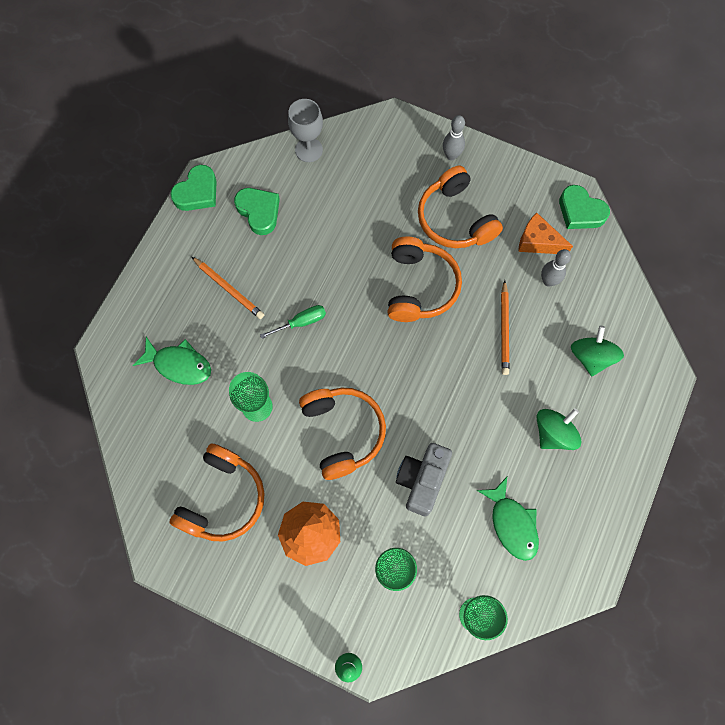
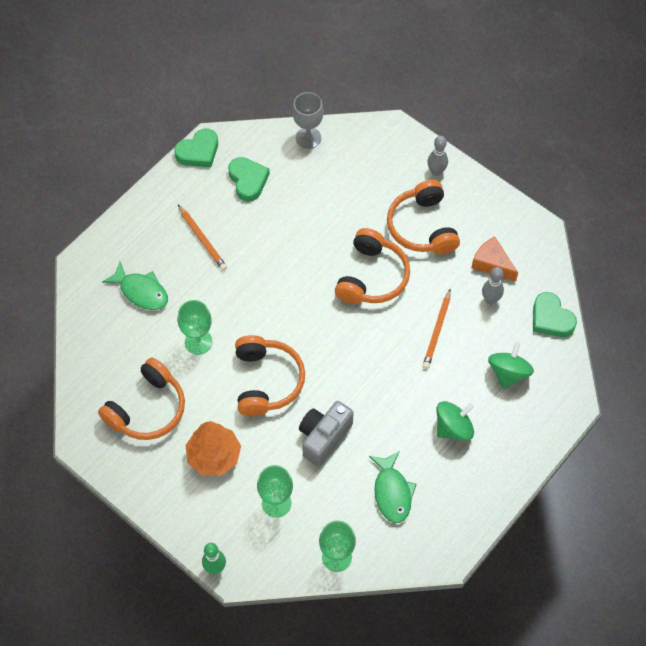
camera: 15 degrees right, 10 degrees down
(301, 322) = (258, 282): green screwdriver -> none
(580, 211) = (540, 247): green heart -> green heart (551, 318)

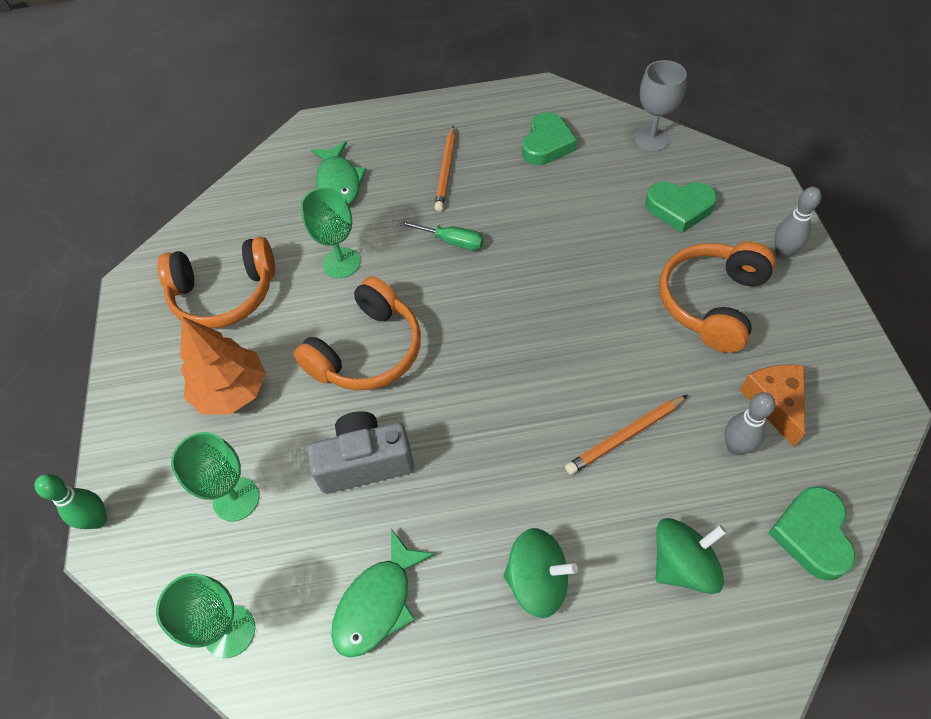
camera: 45 degrees right, 5 degrees down
(198, 152) = (522, 94): green heart -> green heart (679, 208)
(251, 284) = (452, 241): none -> green screwdriver
(372, 277) = (597, 318): orange headphones -> none

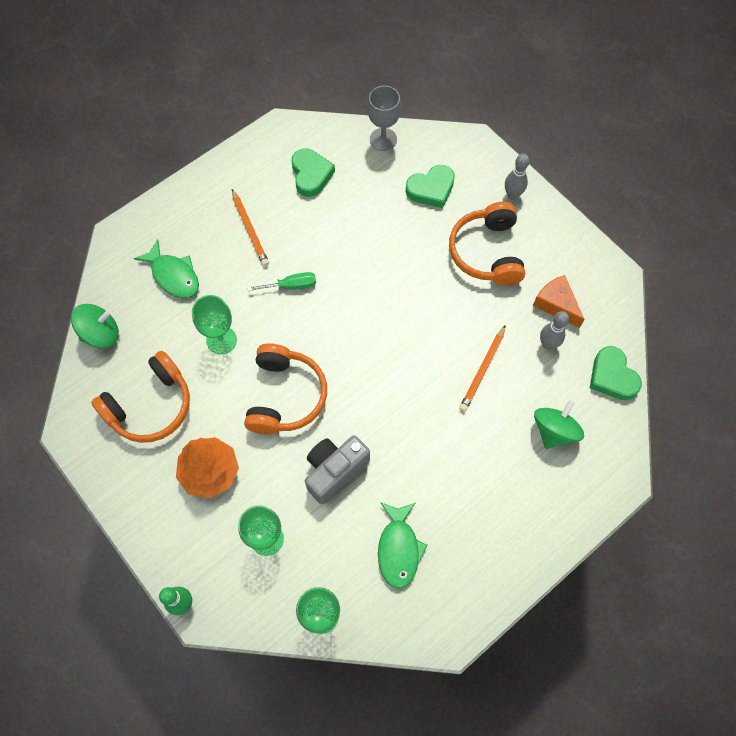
camera: 35 degrees left, 10 degrees up
(537, 581) = (481, 484): green spinning top -> green spinning top (101, 334)

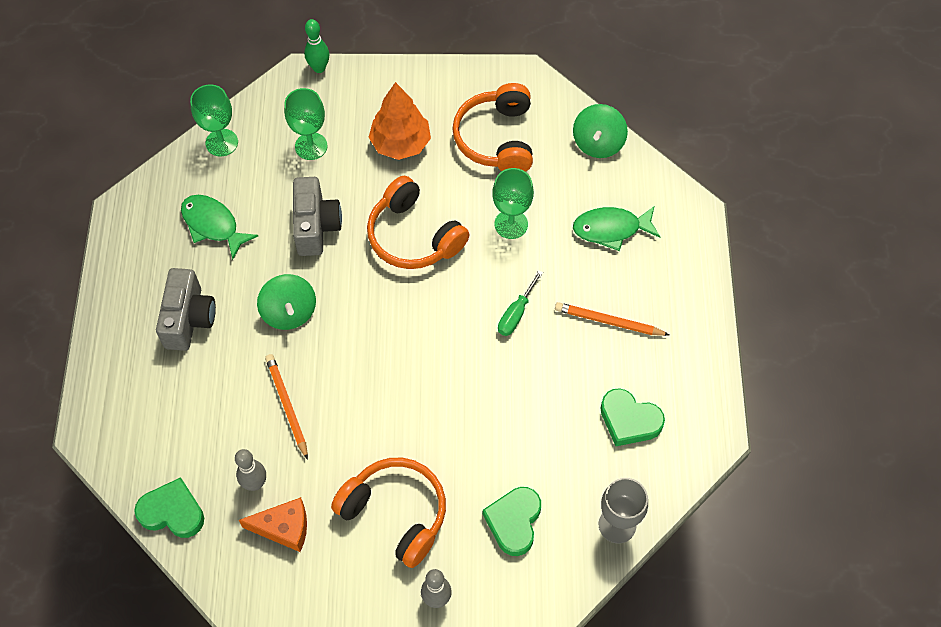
camera: 130 degrees right, 5 degrees down
(485, 492) = (189, 319): none -> grey camera
(554, 431) = (179, 416): green spinning top -> green spinning top (289, 312)

